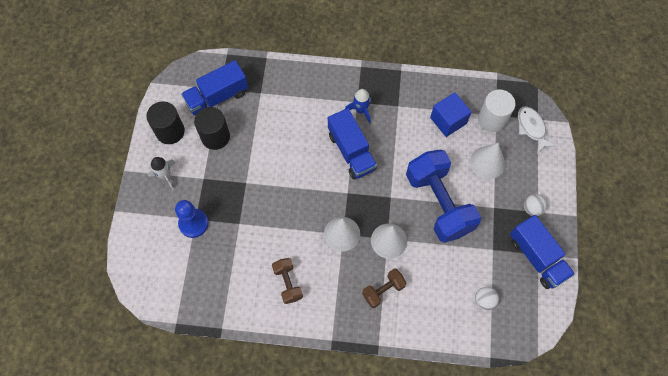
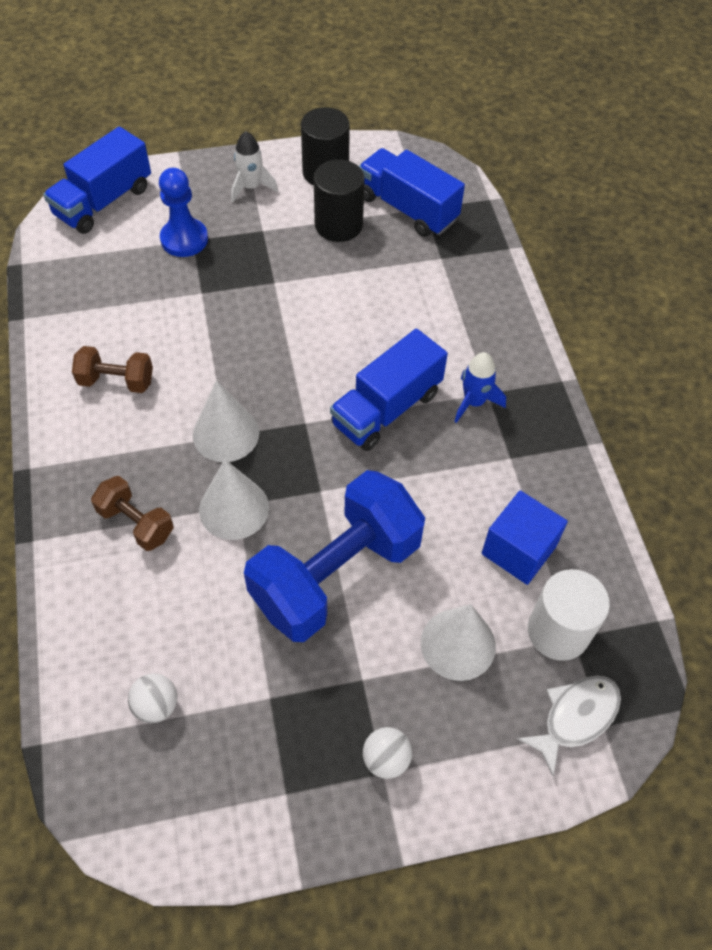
camera: 70 degrees right, 10 degrees down
(288, 283) = (116, 381): brown dumbbell -> brown dumbbell turned 45 degrees clockwise
(537, 257) = (277, 793): blue truck -> blue truck (103, 201)

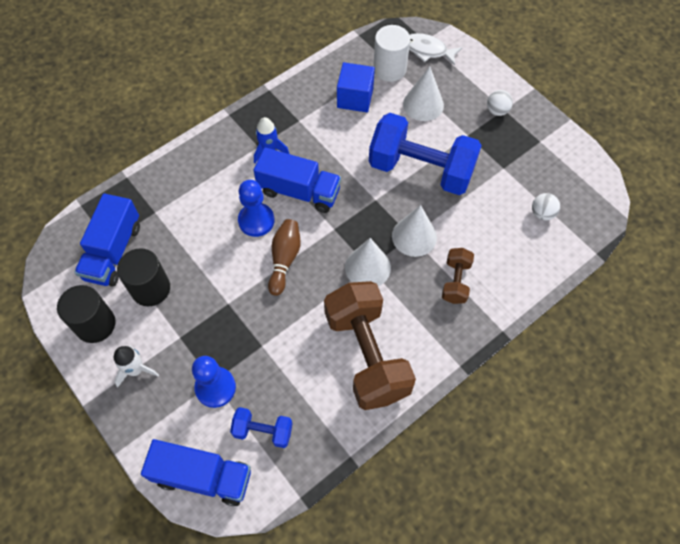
camera: 115 degrees left, 5 degrees up
(108, 259) = (263, 431): none -> blue dumbbell
(116, 381) = (367, 355): brown dumbbell -> brown dumbbell, size x2.11
(295, 354) = (284, 259): none -> brown bowling pin
(369, 347) = (256, 220): none -> blue pawn

